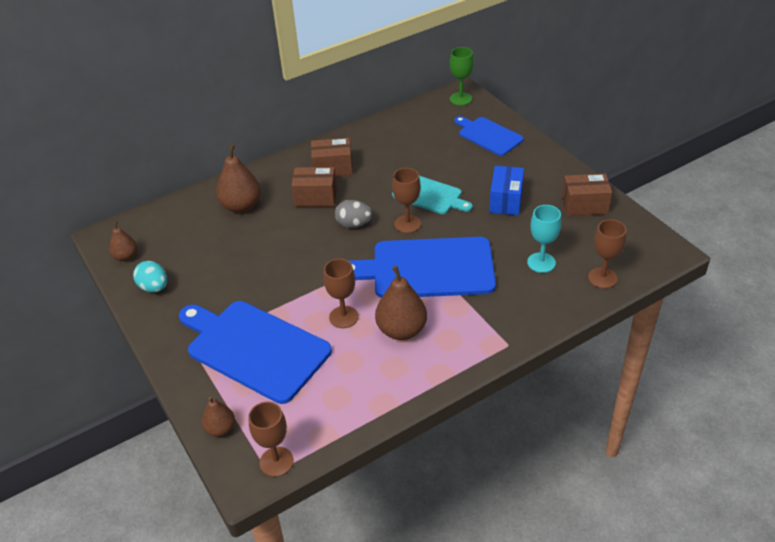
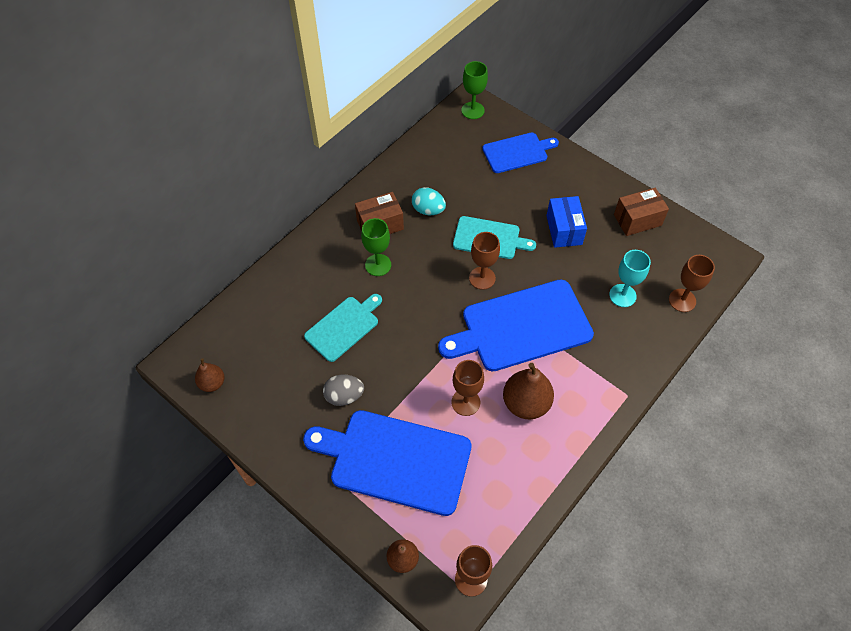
camera: 20 degrees left, 15 degrees up
(154, 287) = (260, 414): turquoise egg -> turquoise egg (428, 210)
(241, 206) = (306, 292): brown pear -> none
(261, 237) = (344, 327): none -> turquoise cutting board
(315, 197) = (378, 265): brown box -> green goblet
(354, 224) = (430, 290): grey egg -> grey egg (344, 396)
(488, 135) = (517, 152): blue cutting board -> blue cutting board turned 135 degrees clockwise

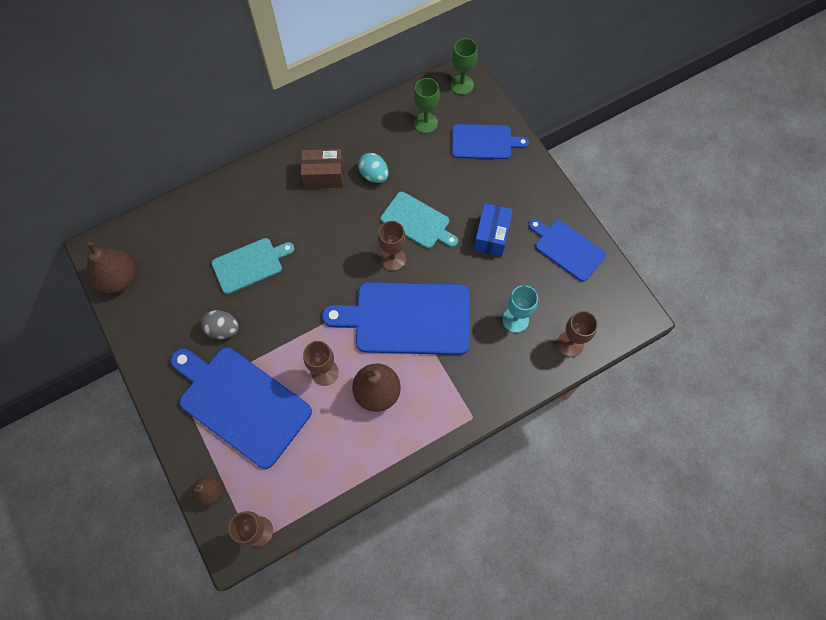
camera: 20 degrees right, 10 degrees up
(212, 383) = (119, 279): brown pear -> brown pear, size x1.71
(378, 265) = (305, 215): green goblet -> green goblet (425, 123)
(637, 220) = (567, 248): brown box -> blue cutting board

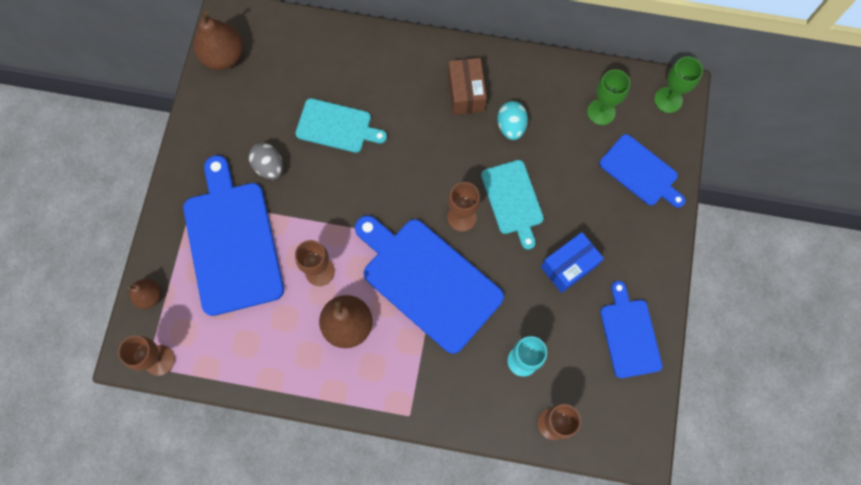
camera: 40 degrees right, 5 degrees up
(324, 176) = (466, 93): brown box -> brown box turned 45 degrees clockwise

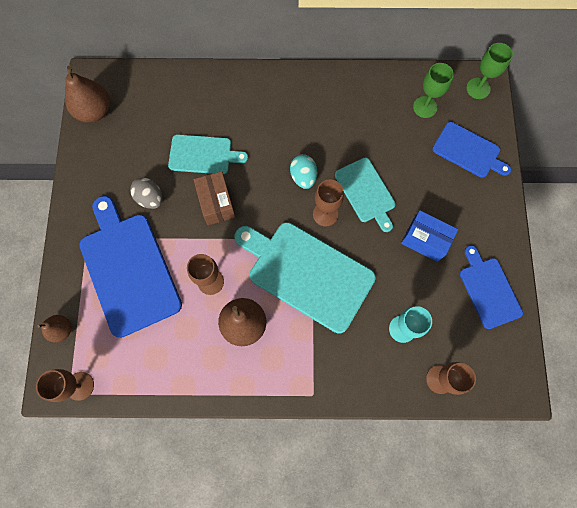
camera: 10 degrees left, 0 degrees up
(428, 281) = (307, 273): blue cutting board -> turquoise cutting board
(466, 93) = (308, 109): brown box -> brown box (216, 203)
(511, 126) = (352, 131): turquoise egg -> turquoise egg (303, 177)
(568, 266) = (425, 240): blue box -> blue box turned 75 degrees clockwise

